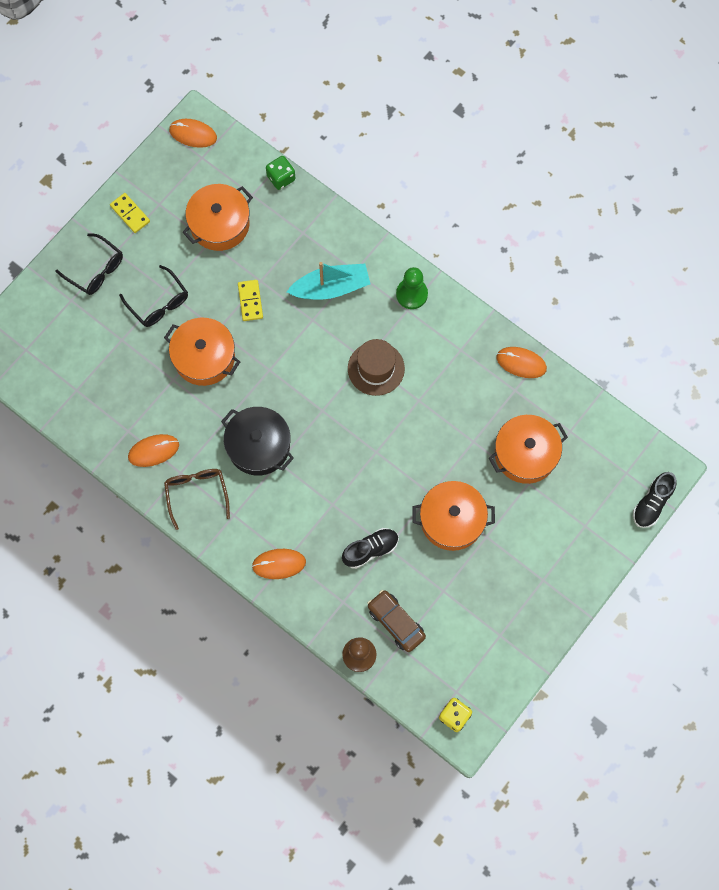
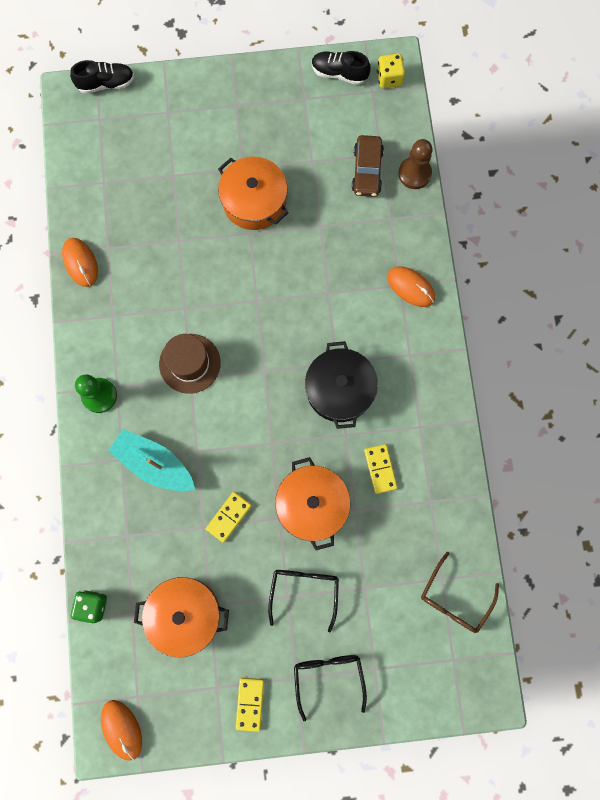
camera: 135 degrees left, 5 degrees up
(153, 451) = (425, 465): orange mouse -> none
(181, 420) = (380, 469): none -> yellow domino
(197, 494) = (422, 398): brown glasses -> brown glasses (454, 598)
(370, 550) = (334, 235): black shoe -> black shoe (339, 73)
(525, 454) = (152, 196): orange pot -> none

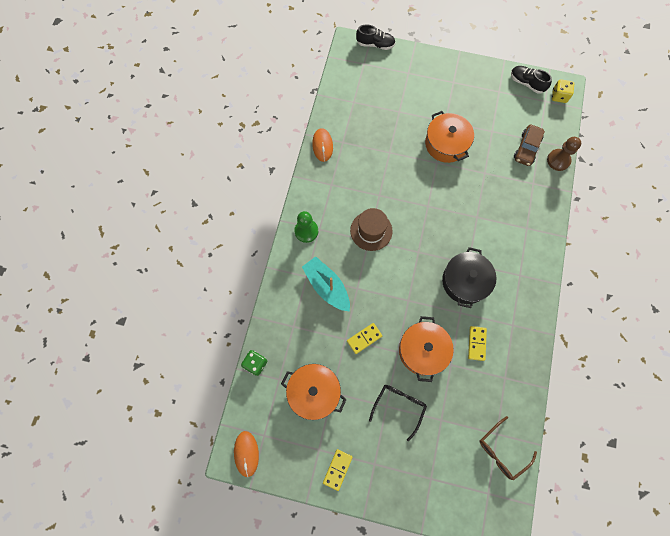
camera: 20 degrees right, 5 degrees down
(328, 677) = (397, 472): black glasses -> none
(410, 287) = (534, 231): orange mouse -> none

